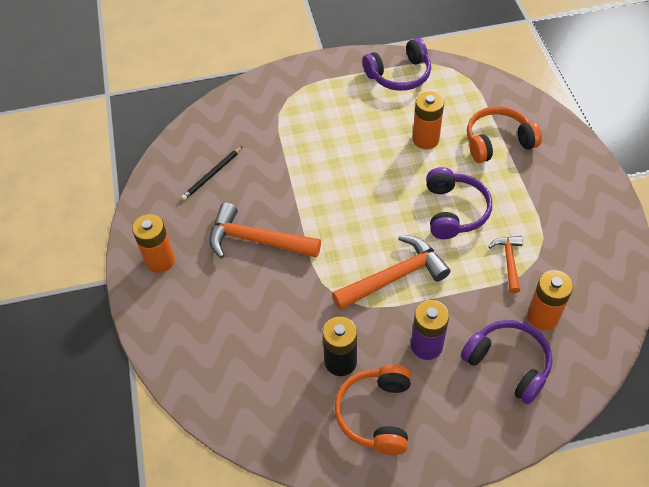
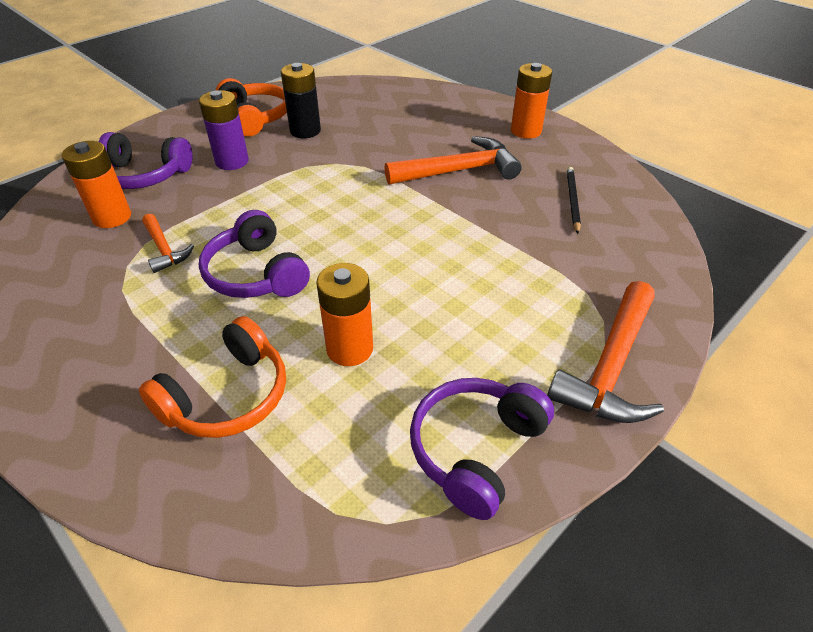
camera: 145 degrees right, 10 degrees down
(395, 277) = (293, 193): orange hammer -> orange hammer (610, 367)

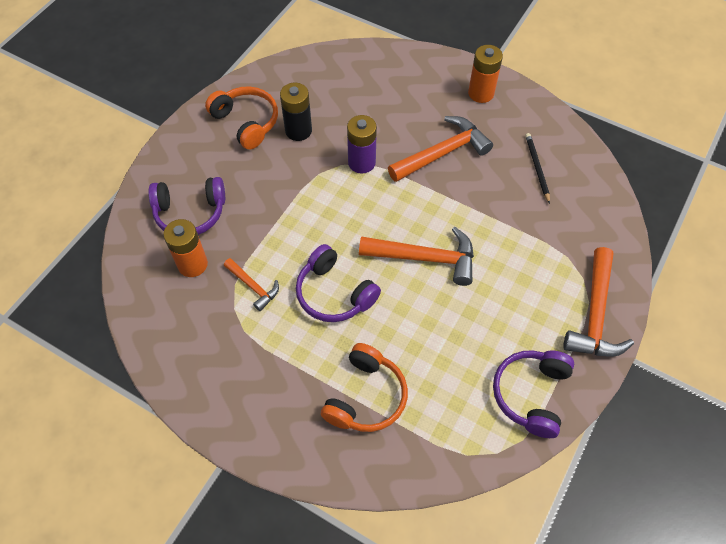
camera: 15 degrees left, 15 degrees up
(232, 161) = (255, 181): purple battery -> purple battery (361, 162)
(349, 349) = (428, 341): orange battery -> none
(391, 260) = (425, 258): none -> orange hammer

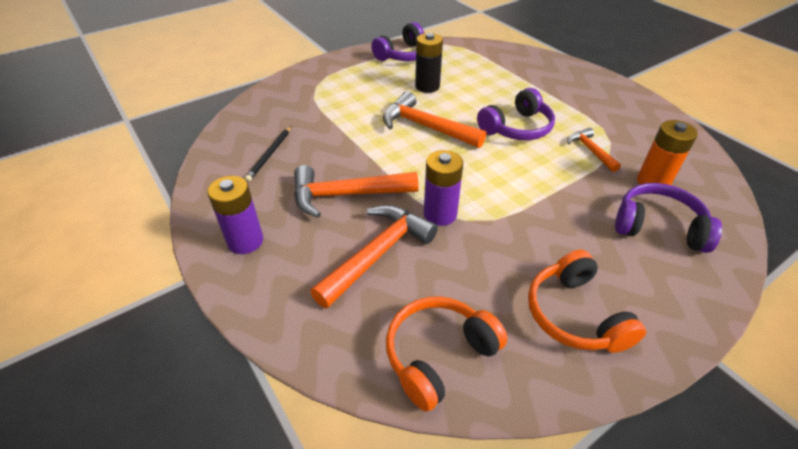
camera: 155 degrees left, 15 degrees down
(298, 130) = (502, 276): black battery -> black battery (427, 86)
(334, 293) = (517, 128): purple headphones -> purple headphones turned 75 degrees clockwise
(366, 397) = (515, 78): orange headphones -> orange headphones (439, 355)
(481, 93) = (245, 241): orange battery -> purple battery
(595, 315) = (329, 70): orange hammer -> orange hammer (378, 253)

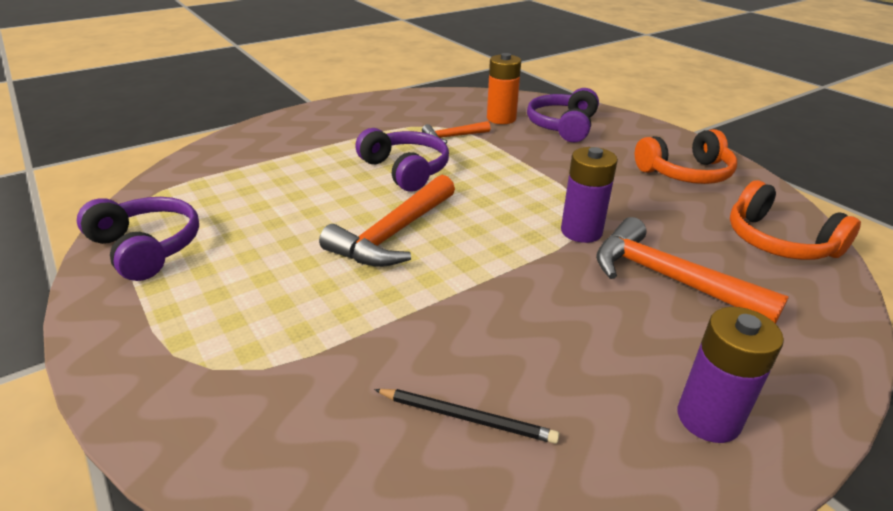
camera: 90 degrees left, 10 degrees down
(346, 195) = (565, 309): orange hammer -> none
(427, 86) = (276, 229): black battery -> none

